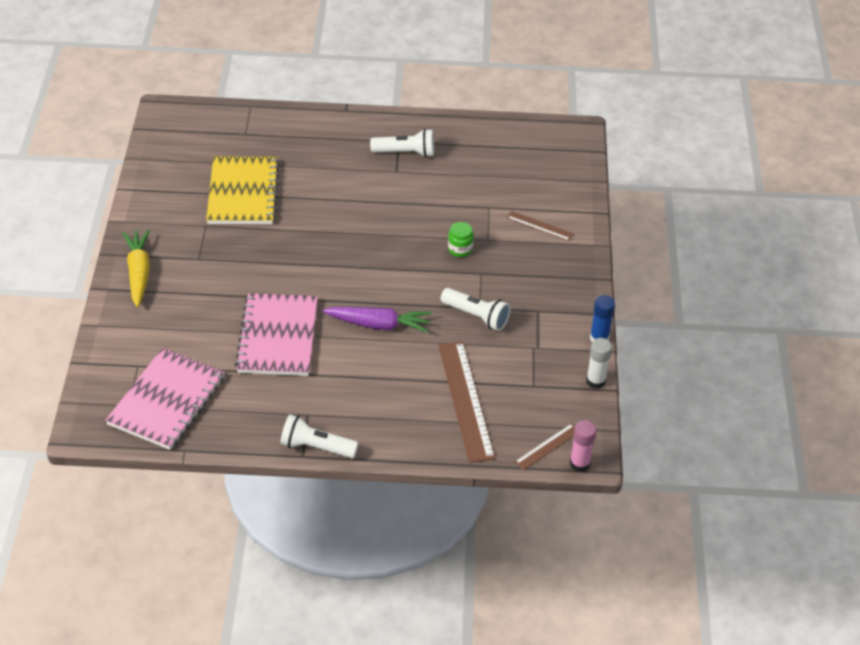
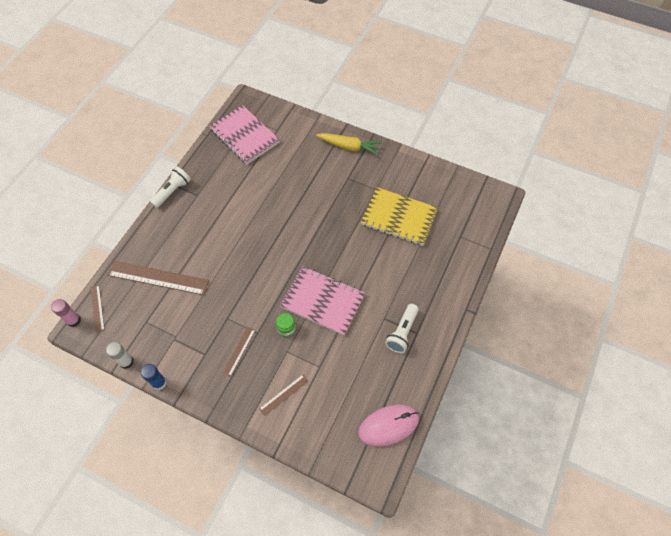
camera: 115 degrees right, 15 degrees up
(278, 337) = (263, 198): pink notebook -> pink notebook (322, 301)
(378, 324) = (244, 253): purple carrot -> none
(476, 316) = (221, 313): white flashlight -> none
(514, 281) = (239, 351): none -> brown ruler
(518, 138) = (388, 425): none -> pink mouse

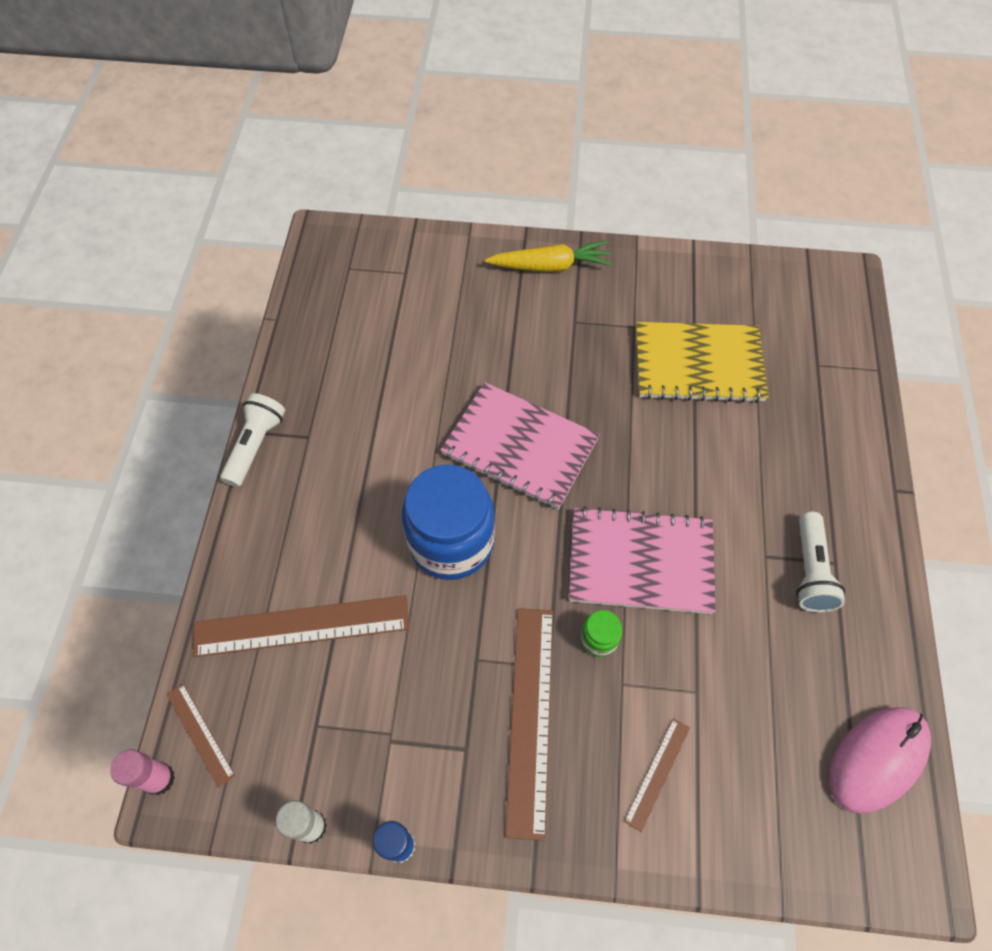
camera: 20 degrees left, 0 degrees up
(239, 351) = (530, 717): brown ruler -> brown ruler, size x2.02
(240, 263) = (451, 542): none -> blue jar
(245, 136) = (350, 300): pink notebook -> pink notebook (520, 447)

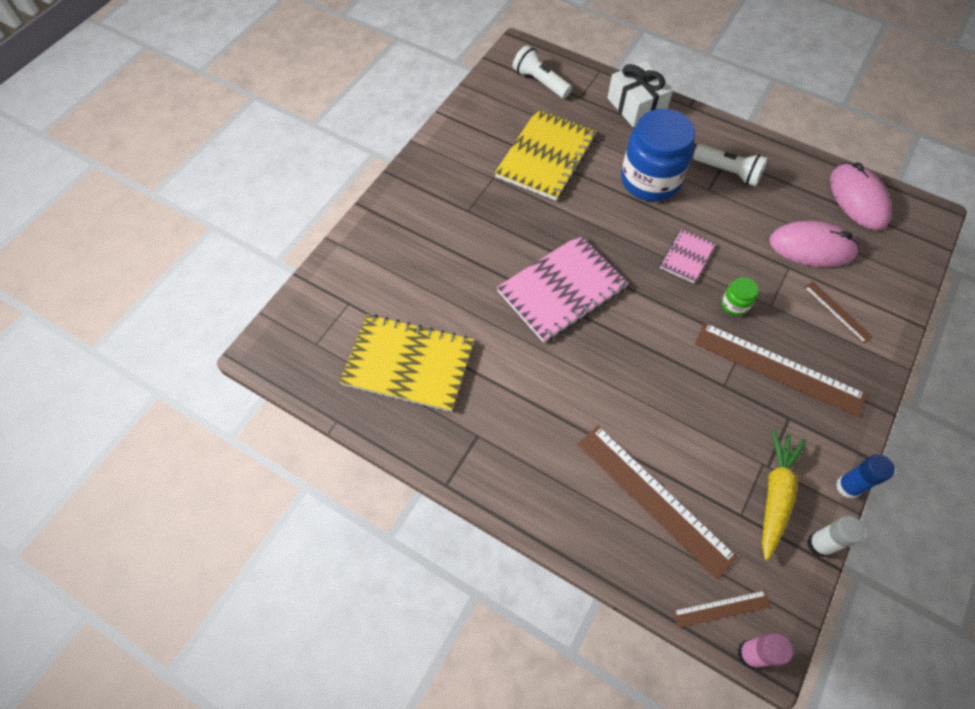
camera: 65 degrees left, 0 degrees up
(255, 446) = (465, 481): white flashlight -> white flashlight (540, 82)
(301, 626) = (654, 498): brown ruler -> brown ruler turned 60 degrees counterclockwise
(360, 348) = (408, 364): none -> yellow notebook
(451, 542) = (623, 366): blue jar -> blue jar (650, 180)
(549, 266) = (405, 204): yellow carrot -> yellow carrot (775, 495)
(640, 562) = (687, 257): pink notebook -> pink notebook, size x0.51
(748, 713) = (811, 247): none -> pink mouse
(848, 429) = (636, 106): none -> white gift

